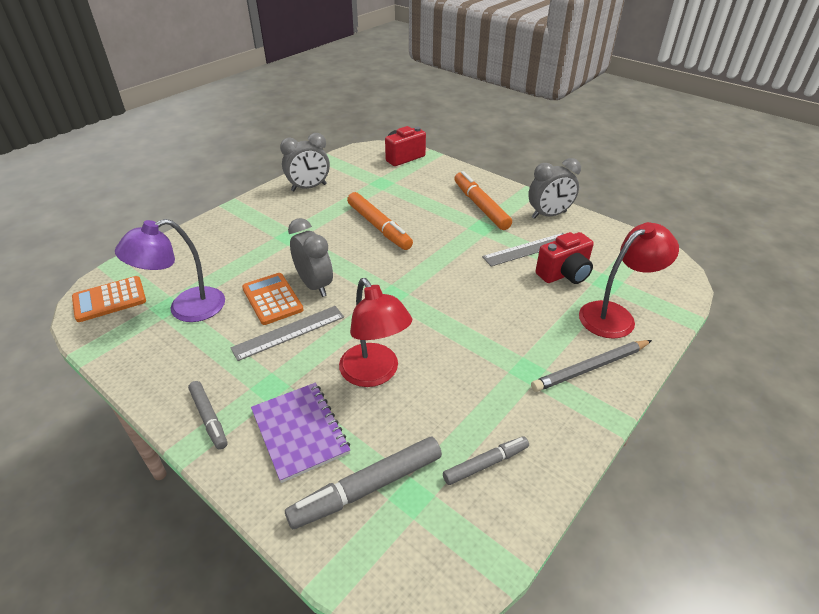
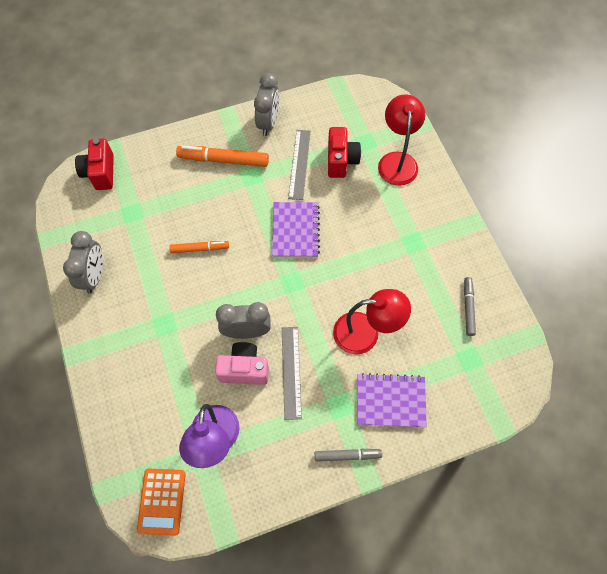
camera: 60 degrees left, 25 degrees up
(272, 299) = (244, 369): orange calculator -> pink camera
(367, 488) = (452, 380): grey marker -> none
(379, 227) = (199, 249): orange marker -> orange marker, size x0.60
(451, 275) = (295, 230): none -> purple notebook
(590, 368) = (431, 206): grey pencil -> none

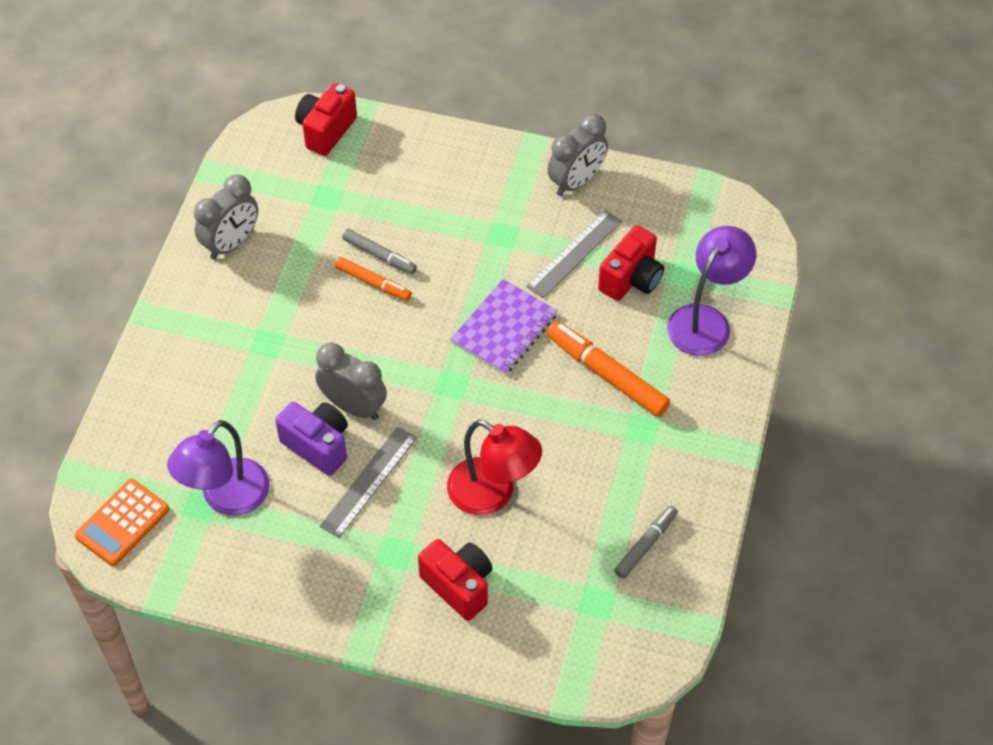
camera: 35 degrees right, 10 degrees down
(223, 160) = (483, 196): orange marker -> orange marker (607, 374)
(244, 369) = (318, 445): pink camera -> purple camera
(347, 455) = (359, 609): grey marker -> grey marker (379, 256)
(390, 401) = (459, 585): purple notebook -> red camera
(397, 161) = (706, 320): red lamp -> purple lamp

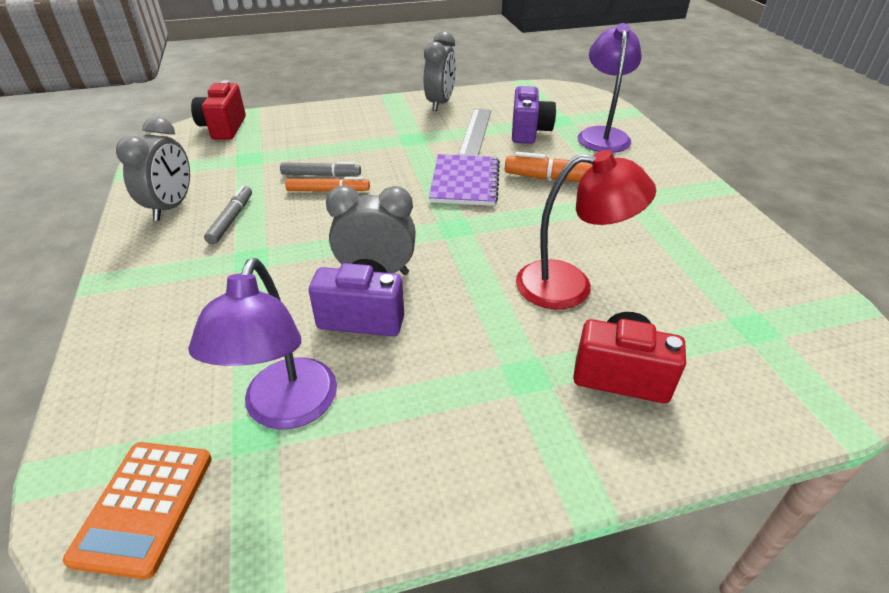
camera: 30 degrees left, 15 degrees down
(369, 481) = (442, 324): grey ruler -> none
(631, 279) = (529, 132): red camera -> purple camera
(646, 545) = (735, 267): grey marker -> grey marker (231, 219)

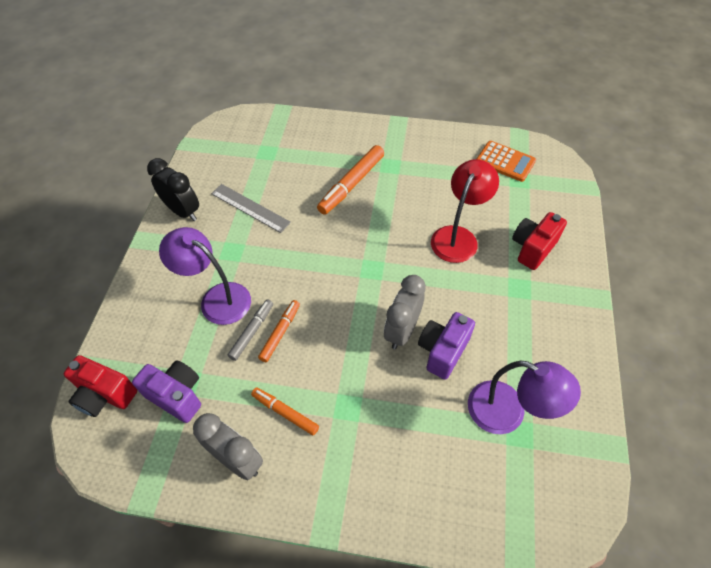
camera: 65 degrees left, 15 degrees up
(144, 507) = (556, 499): orange calculator -> orange calculator (505, 162)
(231, 219) = (285, 413): grey marker -> orange marker
(440, 103) = (183, 211): grey clock -> black clock
(465, 182) = (319, 242): purple notebook -> none
(529, 132) = (272, 177): purple camera -> purple camera (177, 395)
(602, 135) = (304, 140): purple lamp -> purple lamp (217, 298)

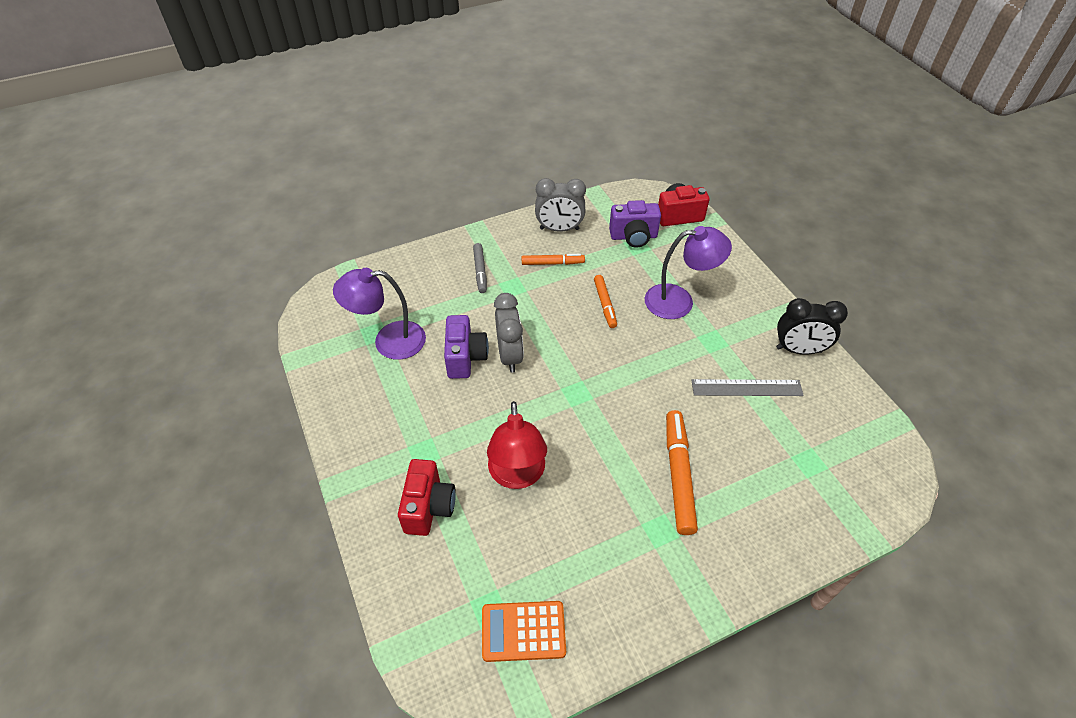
camera: 145 degrees right, 5 degrees down
(252, 332) = (626, 294): grey marker -> grey marker (480, 271)

